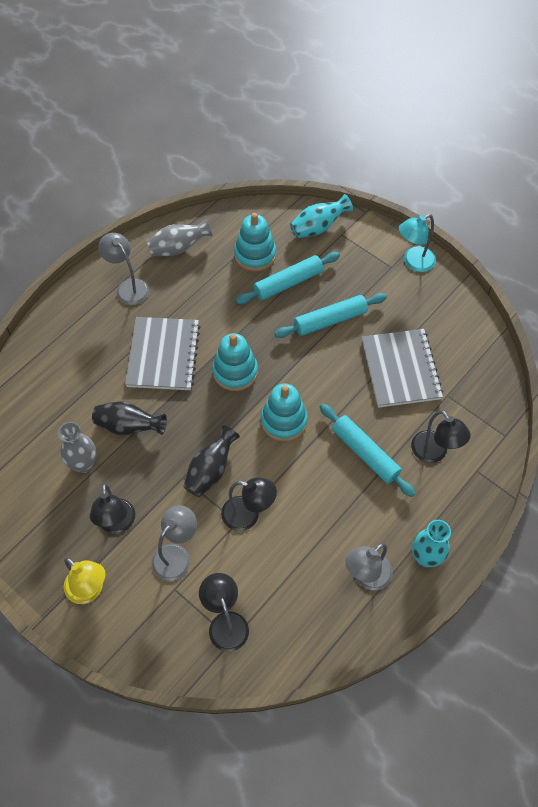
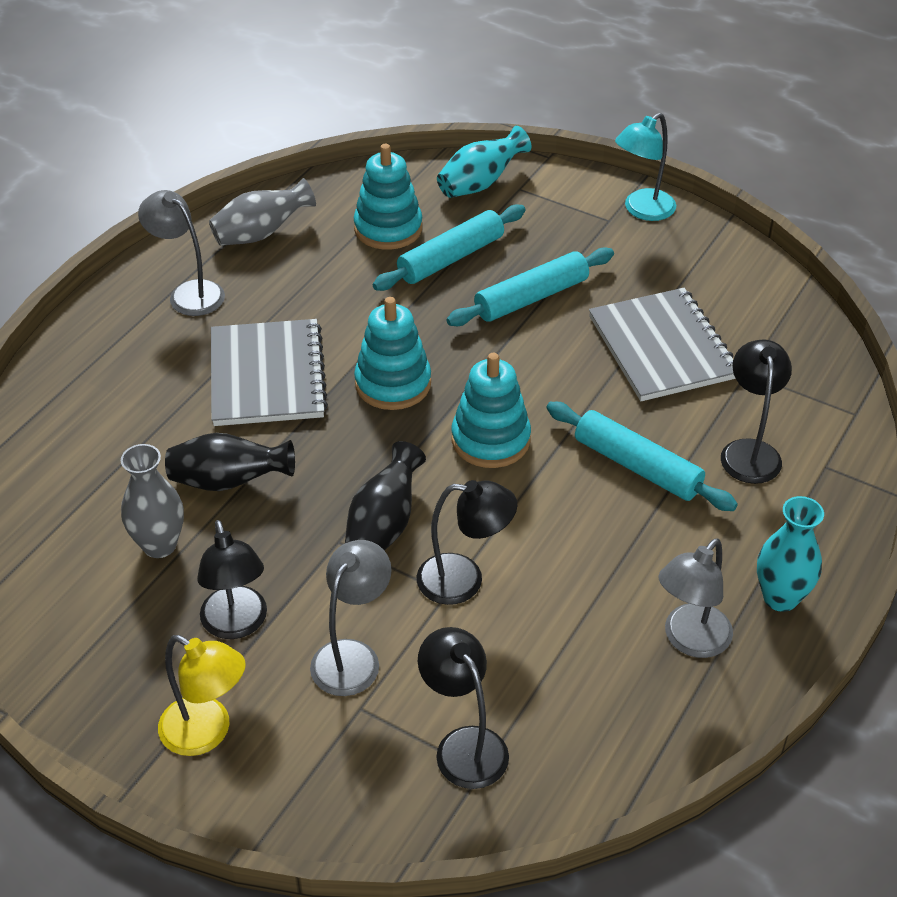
camera: 10 degrees left, 15 degrees down
(434, 453) = (749, 451): black lamp -> black lamp turned 135 degrees counterclockwise

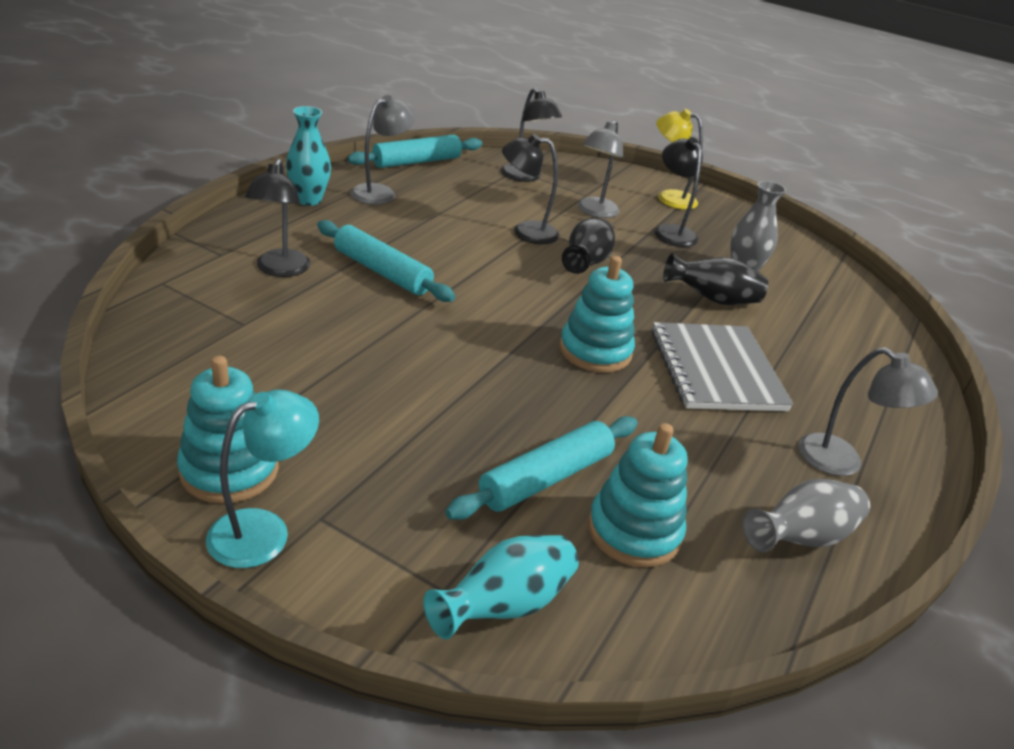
camera: 175 degrees right, 10 degrees down
(490, 440) = (504, 301): turquoise stacking toy -> turquoise stacking toy (229, 470)
(531, 298) = (450, 418): turquoise rolling pin -> turquoise rolling pin (417, 162)
(662, 347) = (319, 353): grey notebook -> none

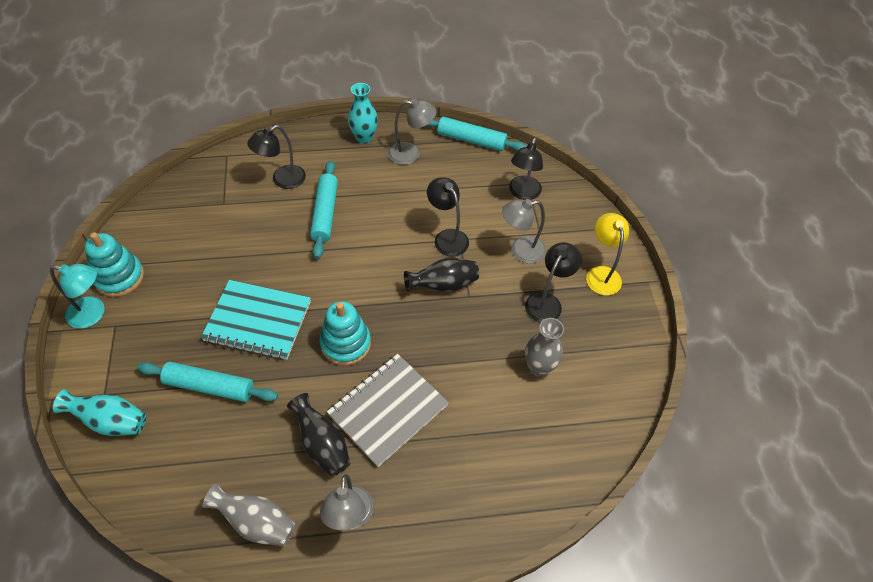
camera: 55 degrees right, 20 degrees up
(484, 391) = (258, 321): none -> turquoise notebook
(634, 531) = (199, 443): turquoise stacking toy -> none
(712, 299) = (476, 368): black vase -> black vase (322, 444)

